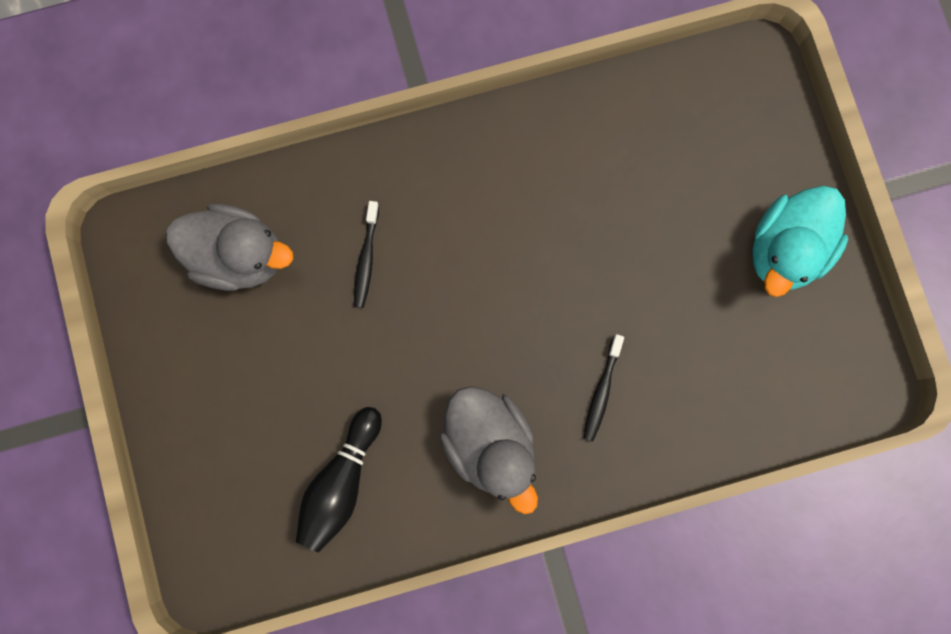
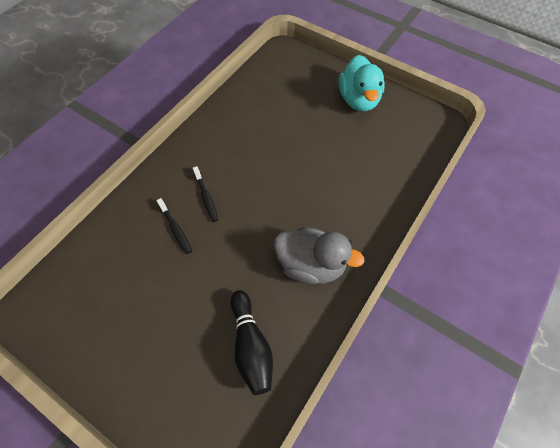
camera: 40 degrees left, 20 degrees down
(239, 256) = (102, 276): grey duck -> none
(601, 391) = (339, 203): black toothbrush -> black toothbrush (206, 197)

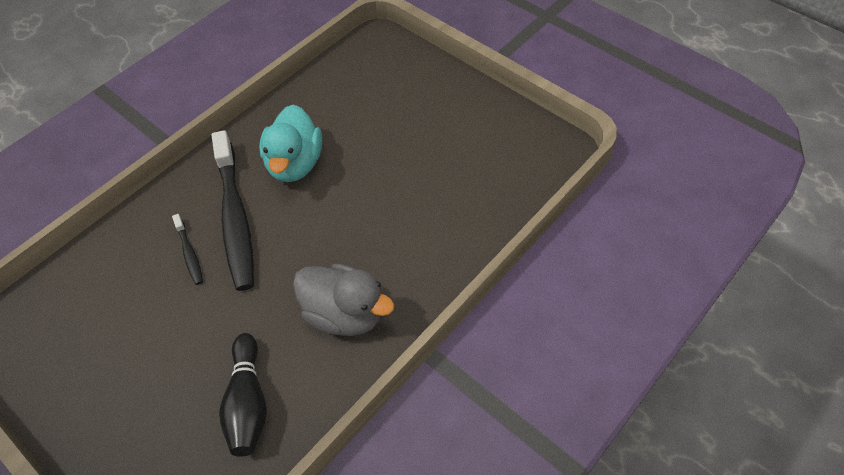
camera: 10 degrees right, 5 degrees down
(206, 197) = (235, 218): black toothbrush -> black toothbrush, size x2.25
(358, 100) = (459, 111): turquoise duck -> turquoise duck (295, 164)

